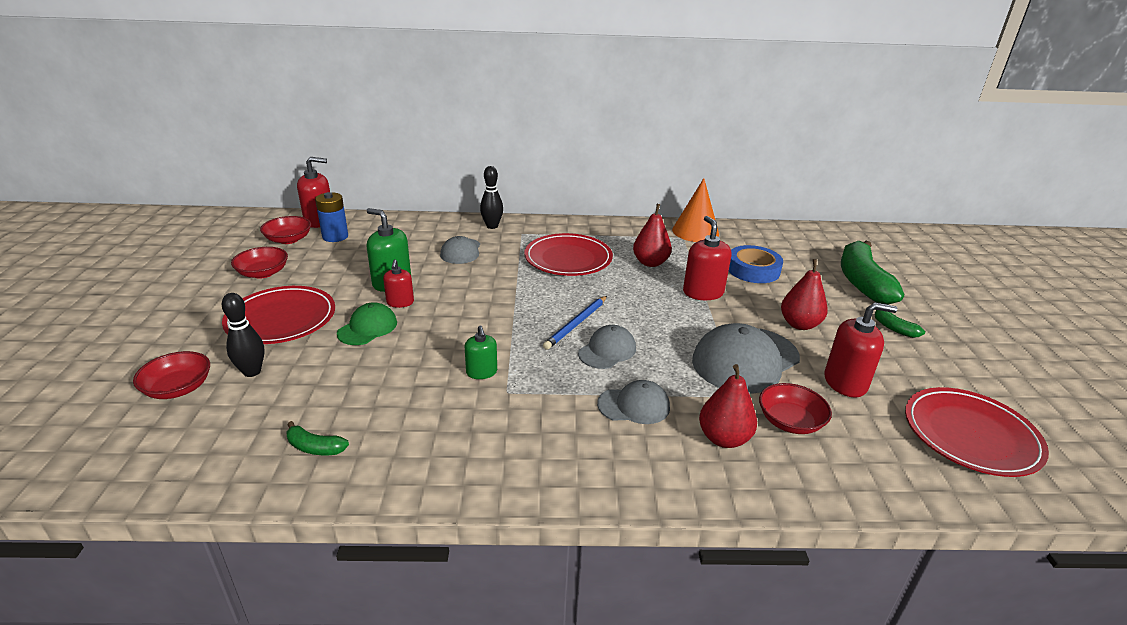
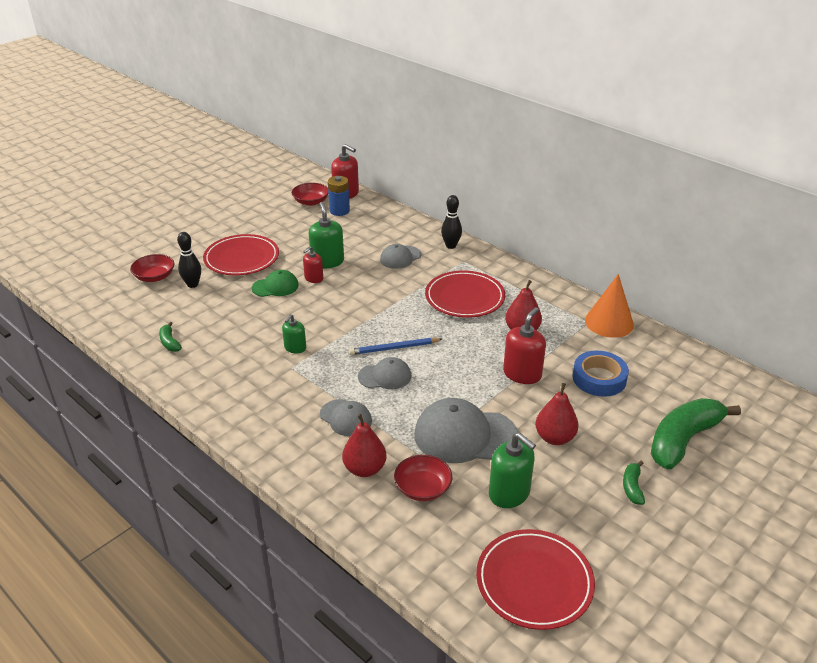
camera: 45 degrees right, 5 degrees up
(263, 273) = (269, 221): red bowl -> none
(845, 382) = (509, 493): red soap dispenser -> green soap dispenser

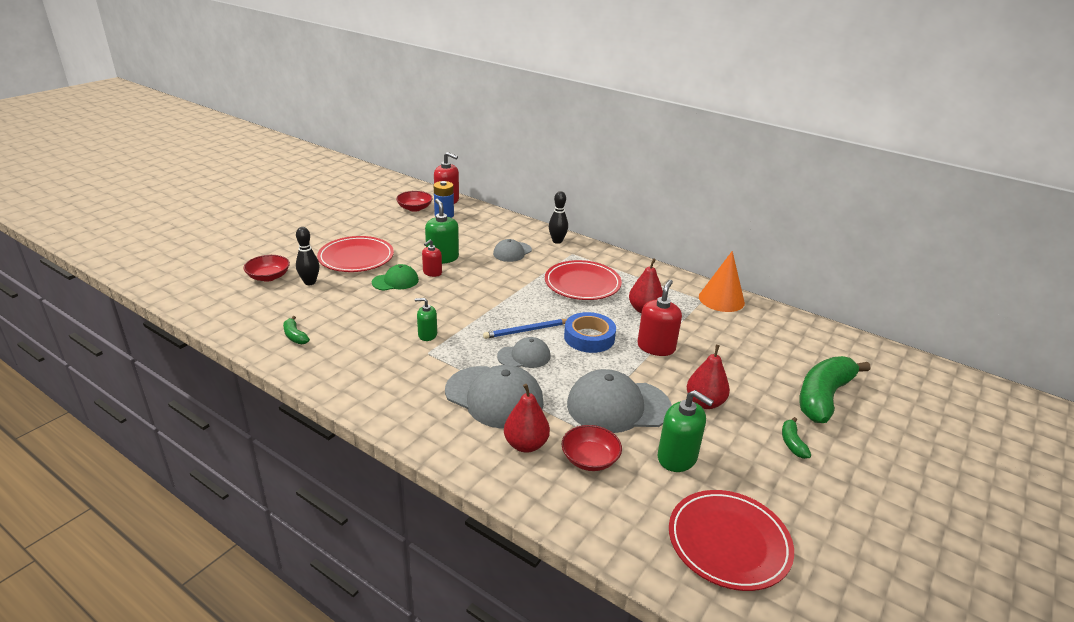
camera: 10 degrees left, 5 degrees down
(295, 348) = (427, 335): green soap dispenser -> green soap dispenser turned 75 degrees clockwise
(346, 418) = (494, 397): grey cap -> grey cap, size x1.79
(599, 378) = (728, 347): blue tape -> blue tape (589, 337)

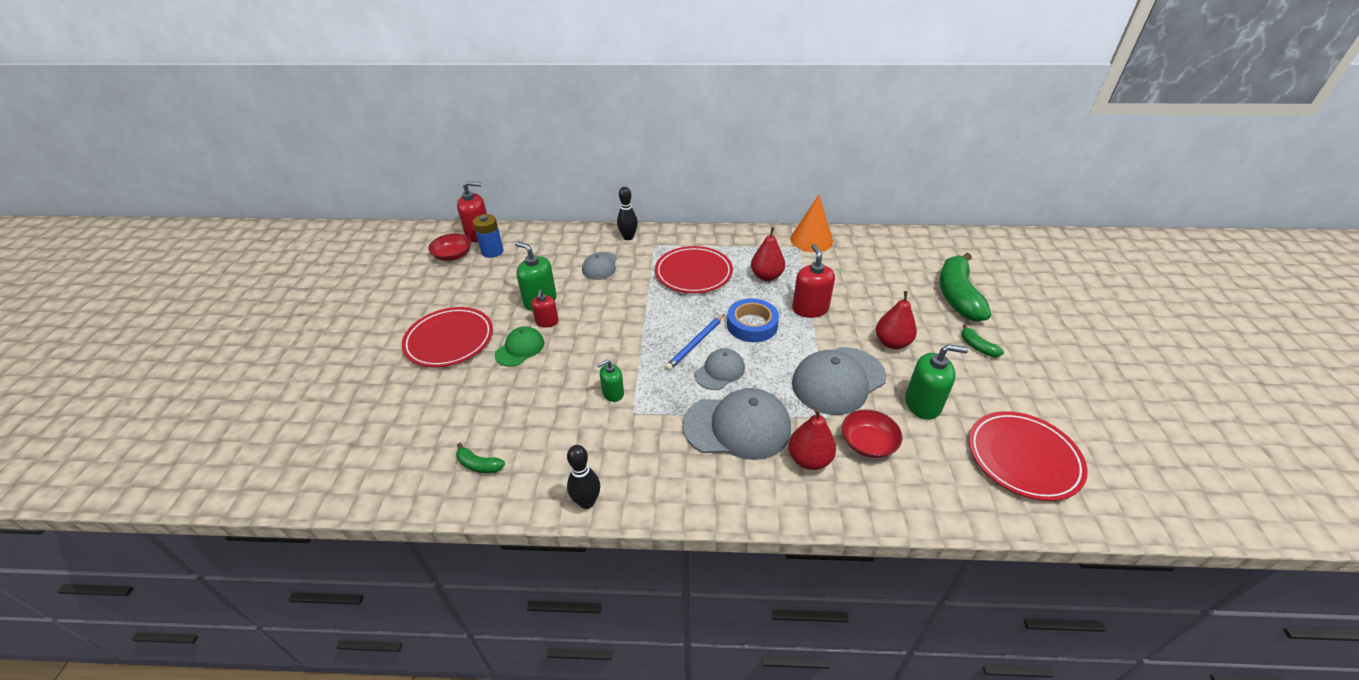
camera: 30 degrees left, 10 degrees up
(268, 277) = (371, 408): red bowl -> none
(310, 282) = (428, 393): black bowling pin -> black bowling pin (587, 502)

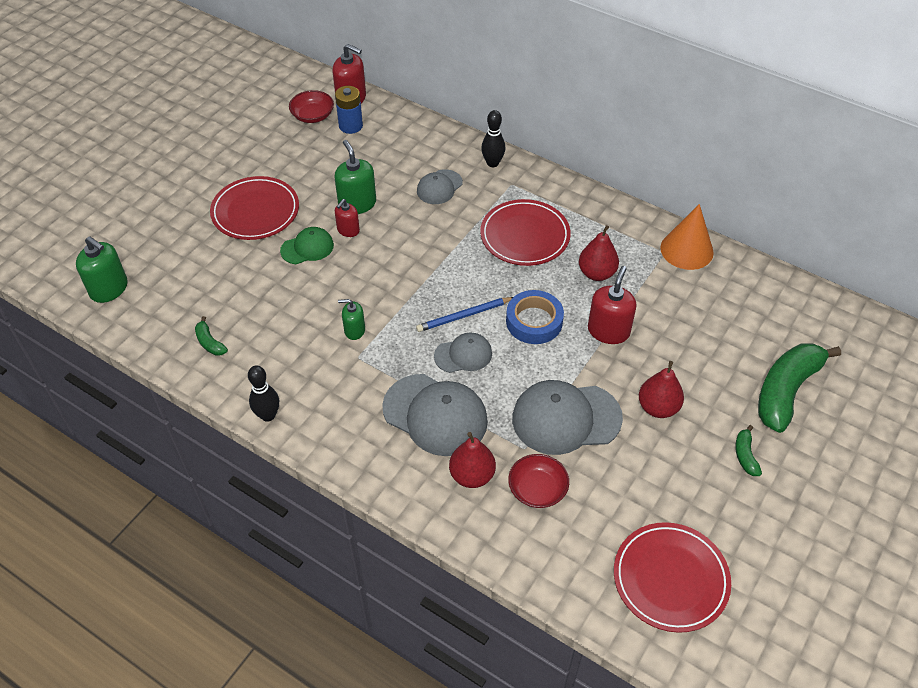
camera: 30 degrees right, 10 degrees up
(923, 404) = (625, 481): green soap dispenser -> green soap dispenser (109, 289)

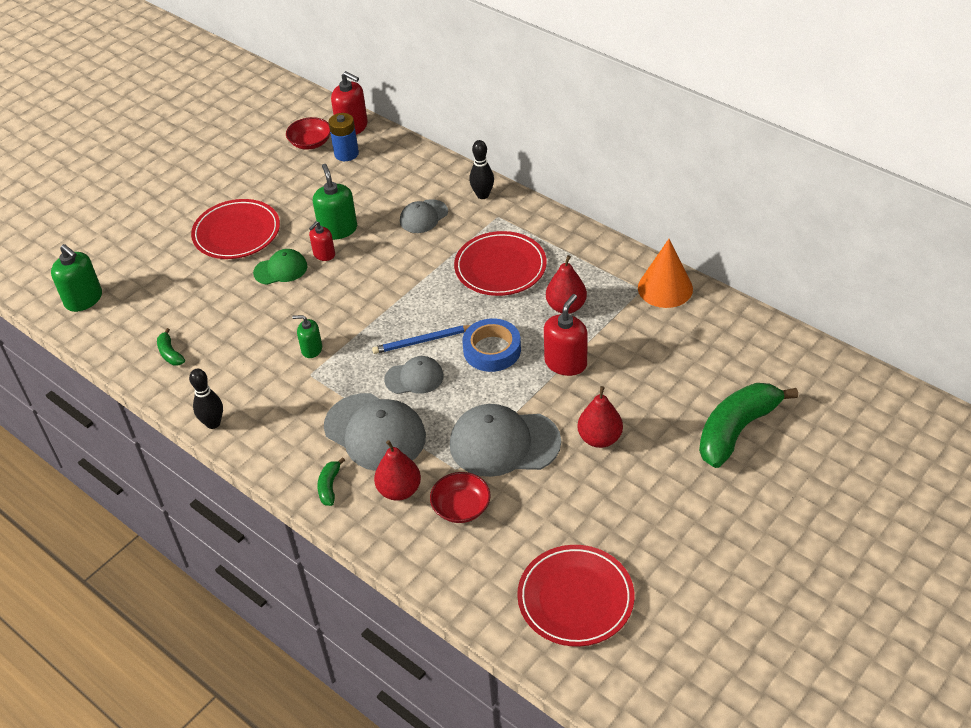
camera: 10 degrees right, 5 degrees down
(745, 455) = (679, 489): green banana -> green banana (329, 486)

